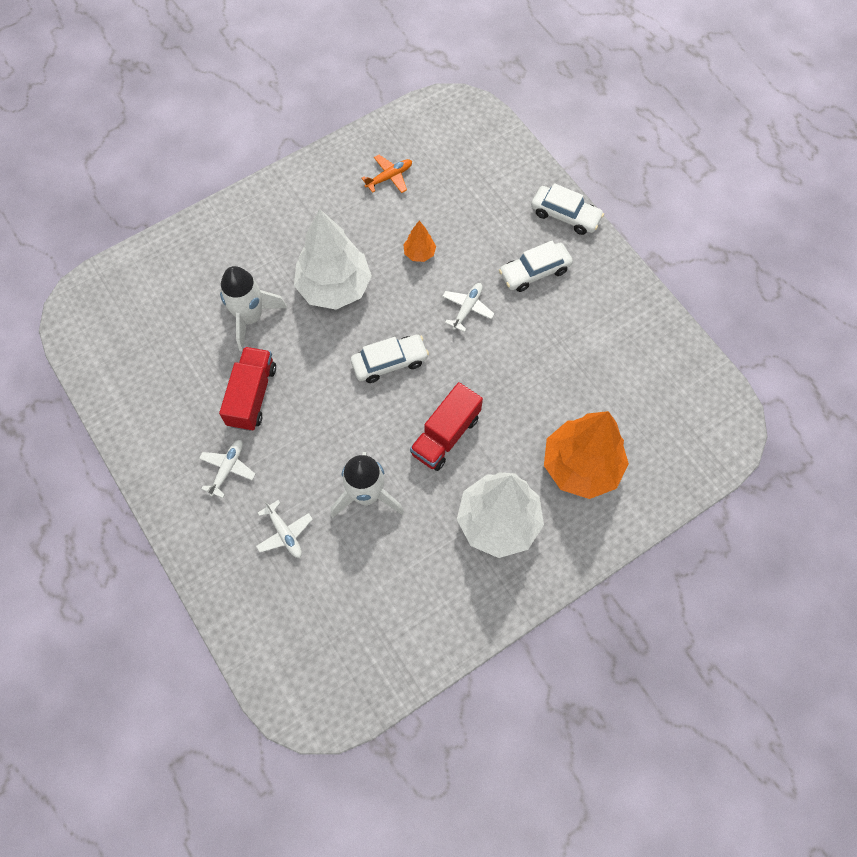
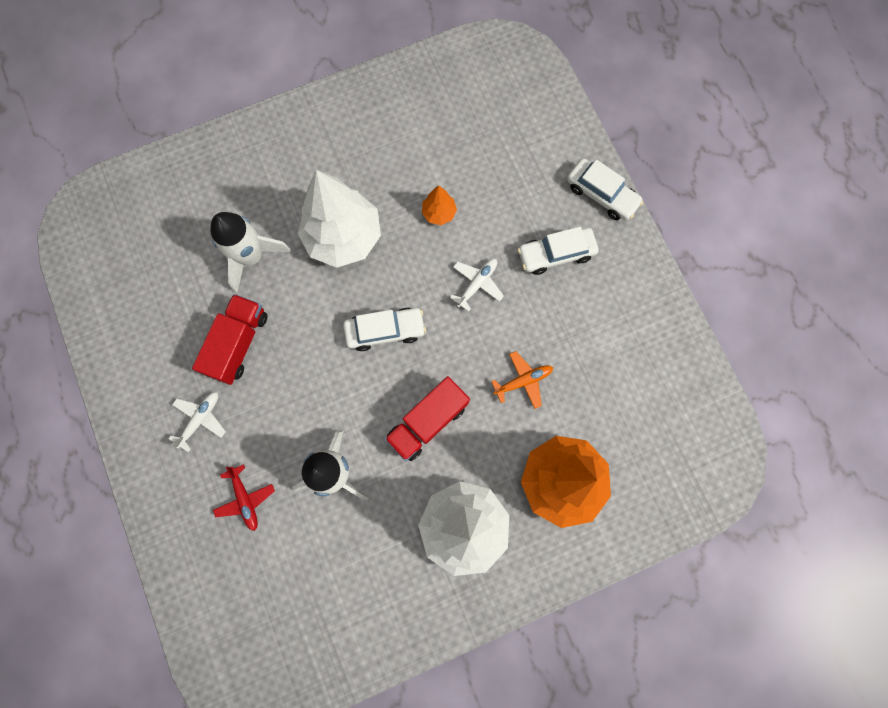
camera: 10 degrees right, 10 degrees up
(284, 533) = (245, 499): white plane -> red plane
(389, 177) = (423, 120): orange plane -> orange plane (523, 381)

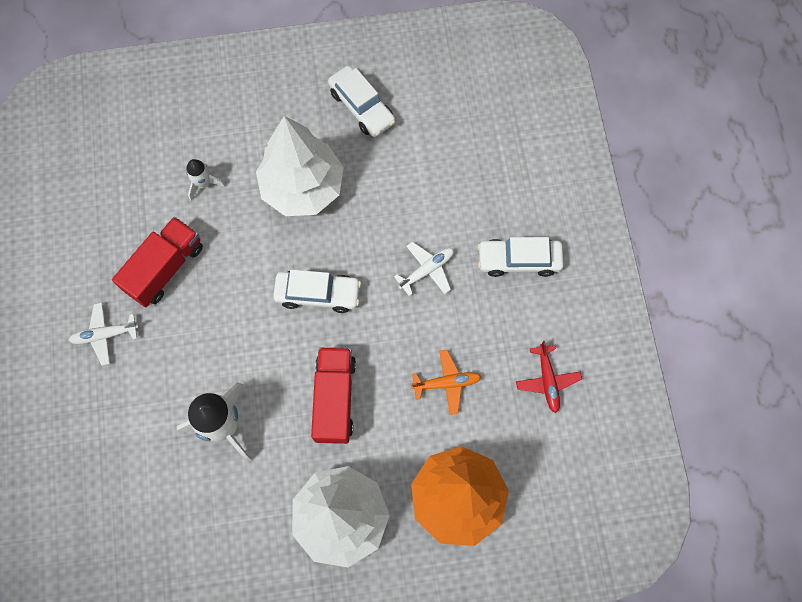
camera: 15 degrees right, 5 degrees down
(200, 419) = (105, 335): white plane -> white plane turned 150 degrees counterclockwise
(245, 499) = (126, 428): red plane -> red plane (547, 380)
(251, 257) = (203, 184): white rocket -> white rocket, size x0.51
(427, 422) = (335, 399): red truck -> red truck turned 120 degrees clockwise
(439, 213) = (408, 187): orange tree -> none
(601, 194) = (585, 210): white car -> white car (362, 107)

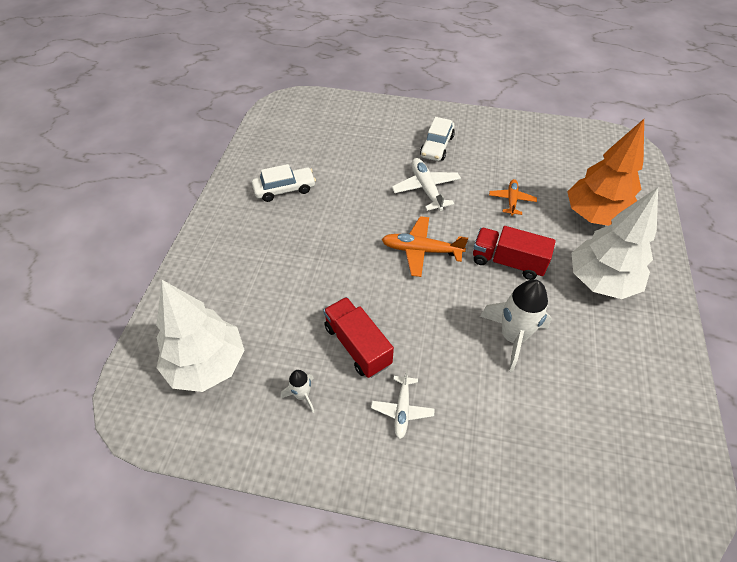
camera: 70 degrees left, 20 degrees down
(203, 184) = (293, 299): white rocket -> white rocket (302, 395)
(303, 187) = (330, 237): white tree -> white tree (207, 365)
(318, 294) = (421, 250): white car -> orange plane
(427, 270) = (426, 189): white plane -> white plane, size x1.53
(547, 380) = (522, 155): red plane -> none

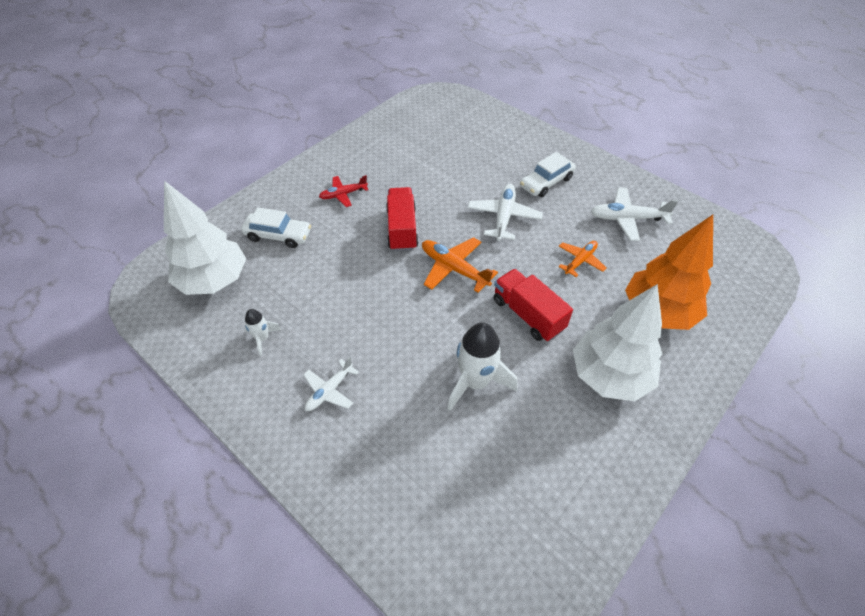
camera: 30 degrees right, 0 degrees up
(270, 226) = (343, 194): none -> red plane
(284, 189) = (378, 169): white car -> white car (278, 235)
(357, 345) = (335, 321): red truck -> red truck (402, 229)
(518, 152) = (627, 219): none -> white plane

